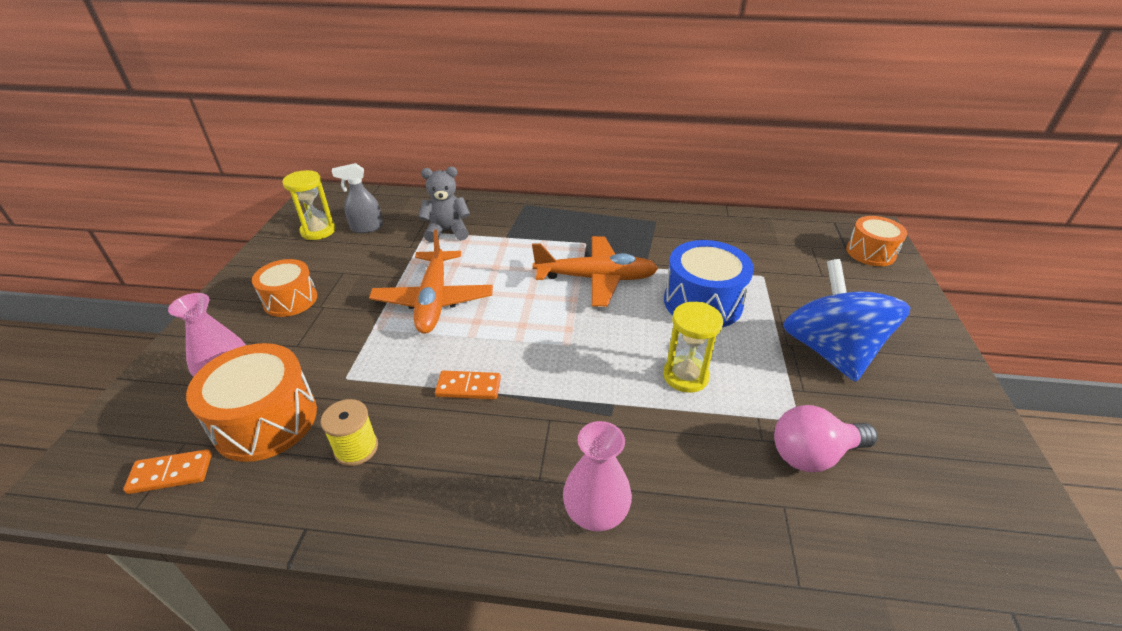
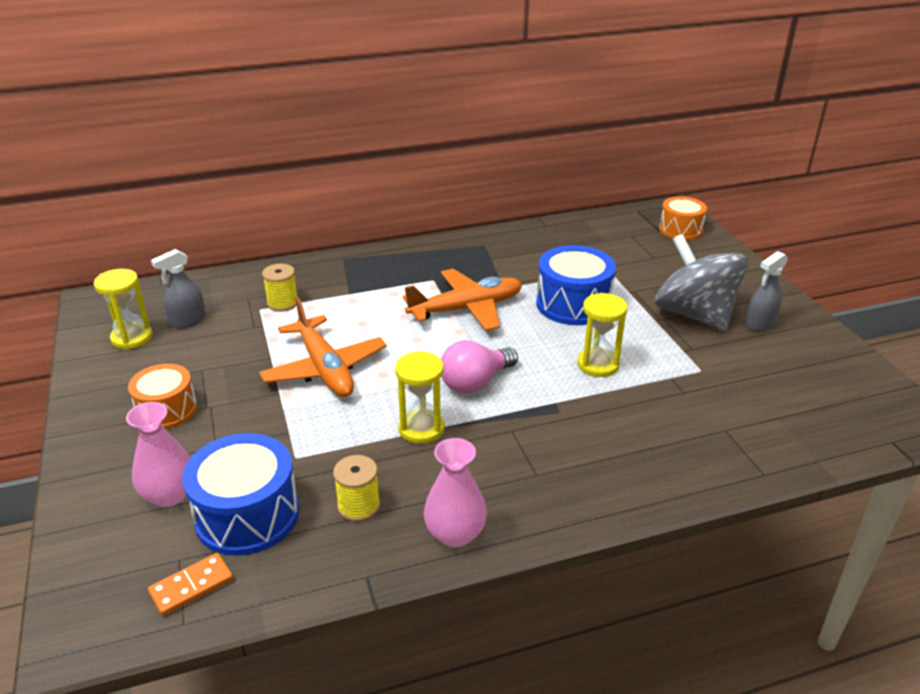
camera: 25 degrees left, 5 degrees down
(266, 420) = (247, 515): orange drum -> blue drum
(447, 231) = (283, 303): grey teddy bear -> yellow spool
(468, 387) = (421, 428): orange domino -> yellow hourglass
(595, 512) = (597, 480): pink vase -> pink vase (455, 533)
(813, 454) = (724, 390): pink light bulb -> pink light bulb (475, 382)
(830, 351) = (694, 314): blue spinning top -> grey spinning top
(906, 385) = (760, 323): none -> grey spray bottle

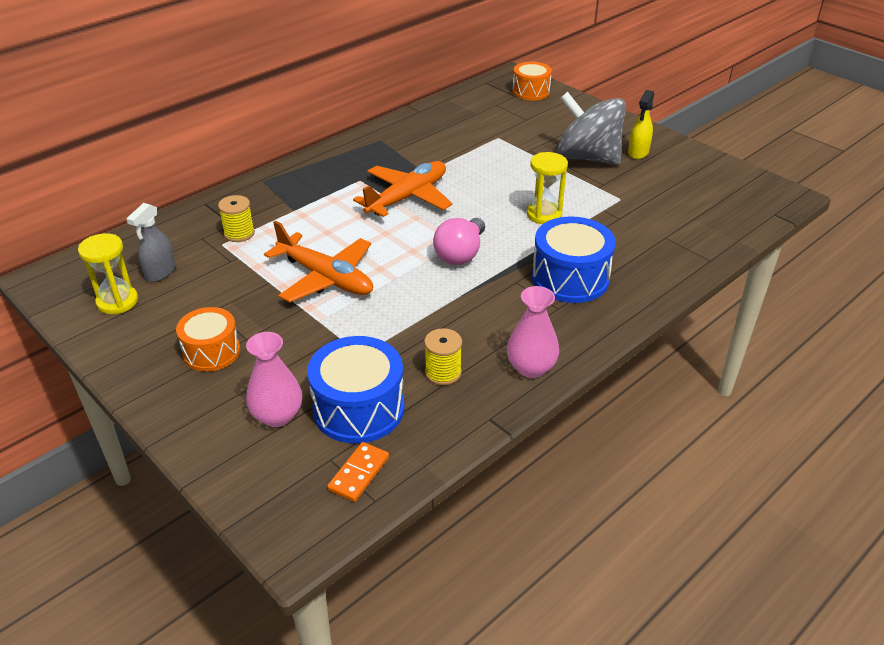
camera: 25 degrees left, 5 degrees up
(421, 428) = (445, 301): yellow hourglass -> none
(573, 304) = (491, 172): blue drum -> blue drum (570, 278)
(760, 323) = (638, 153): grey spray bottle -> yellow spray bottle

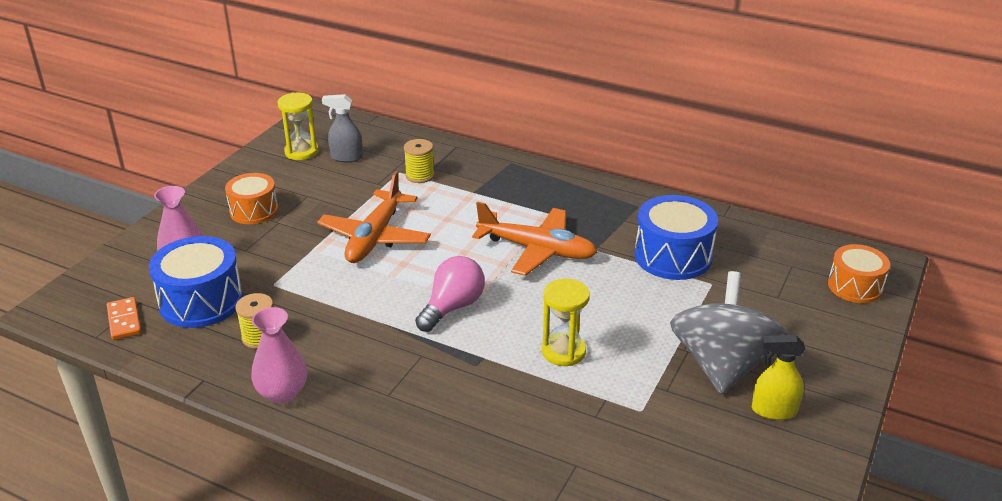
camera: 70 degrees right, 5 degrees down
(358, 473) = (124, 320): orange domino -> orange domino turned 60 degrees clockwise
(460, 254) = (452, 307): pink light bulb -> pink light bulb turned 120 degrees clockwise
(570, 278) = (446, 394): blue drum -> blue drum (673, 256)

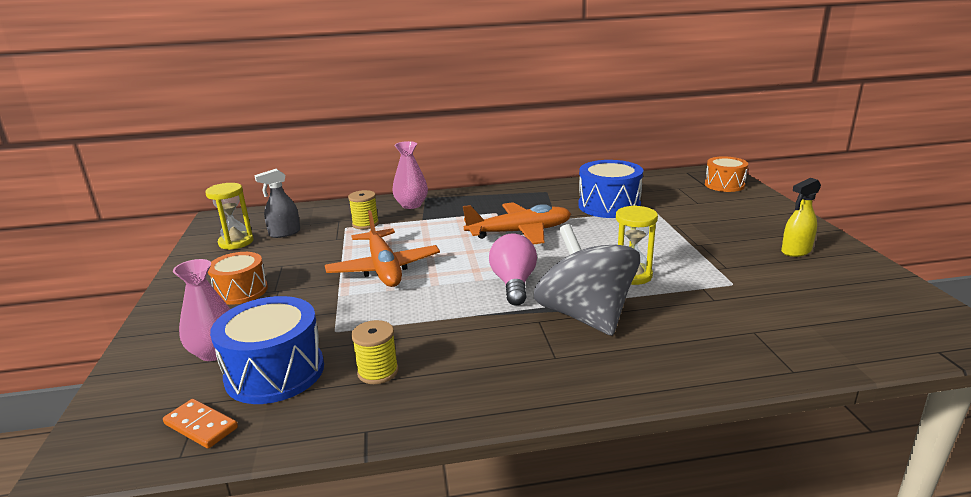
camera: 35 degrees left, 10 degrees down
(282, 393) = (462, 401): pink vase -> pink vase (411, 205)
(722, 365) = (731, 242): grey spinning top -> grey spinning top (585, 316)

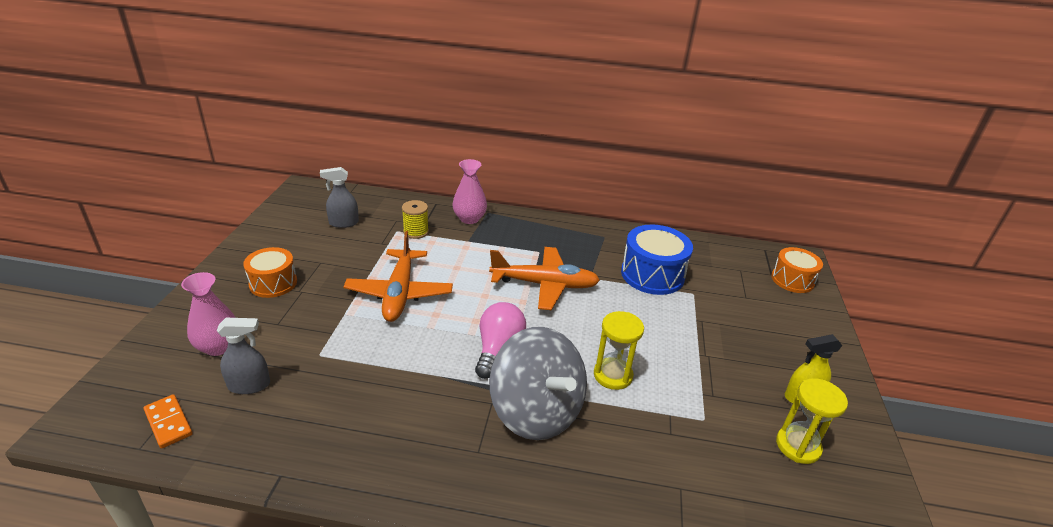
camera: 15 degrees right, 10 degrees up
(236, 242) = (300, 222): yellow hourglass -> yellow hourglass (798, 446)
(275, 372) = (249, 385): blue drum -> grey spray bottle
(378, 372) = (325, 414): yellow spool -> none
(585, 316) = (536, 411): grey spinning top -> grey spinning top turned 150 degrees clockwise

